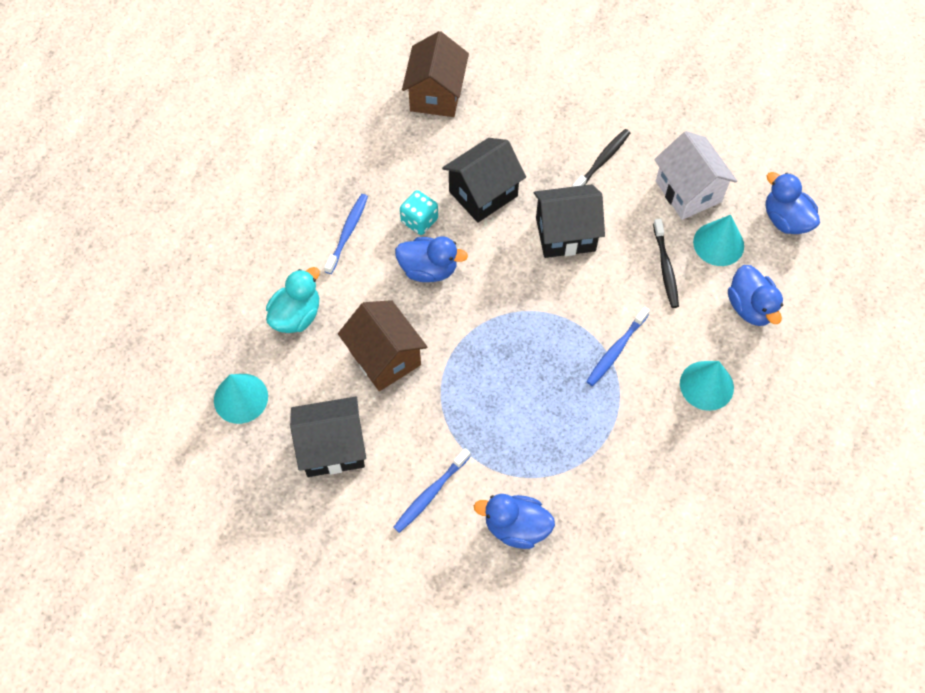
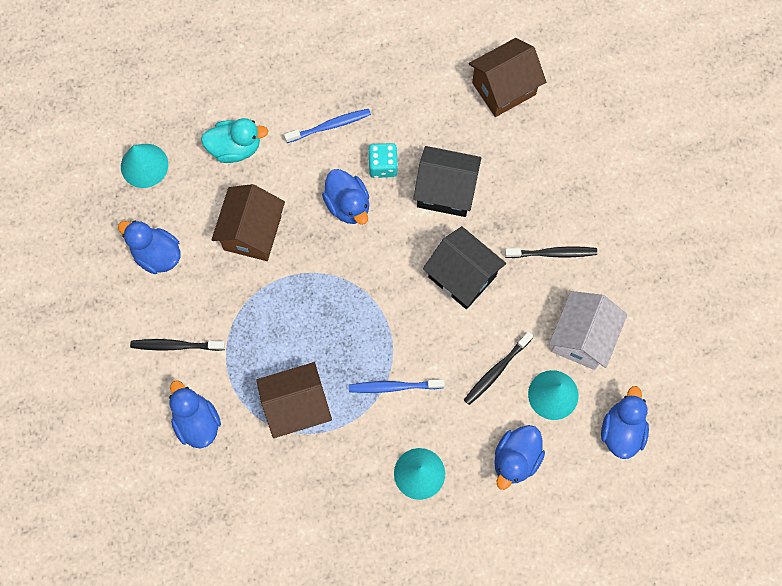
camera: 50 degrees right, 10 degrees up
(332, 448) = (157, 254): black house -> blue duck
(431, 493) = (176, 345): blue toothbrush -> black toothbrush
(570, 436) = (297, 406): none -> brown house

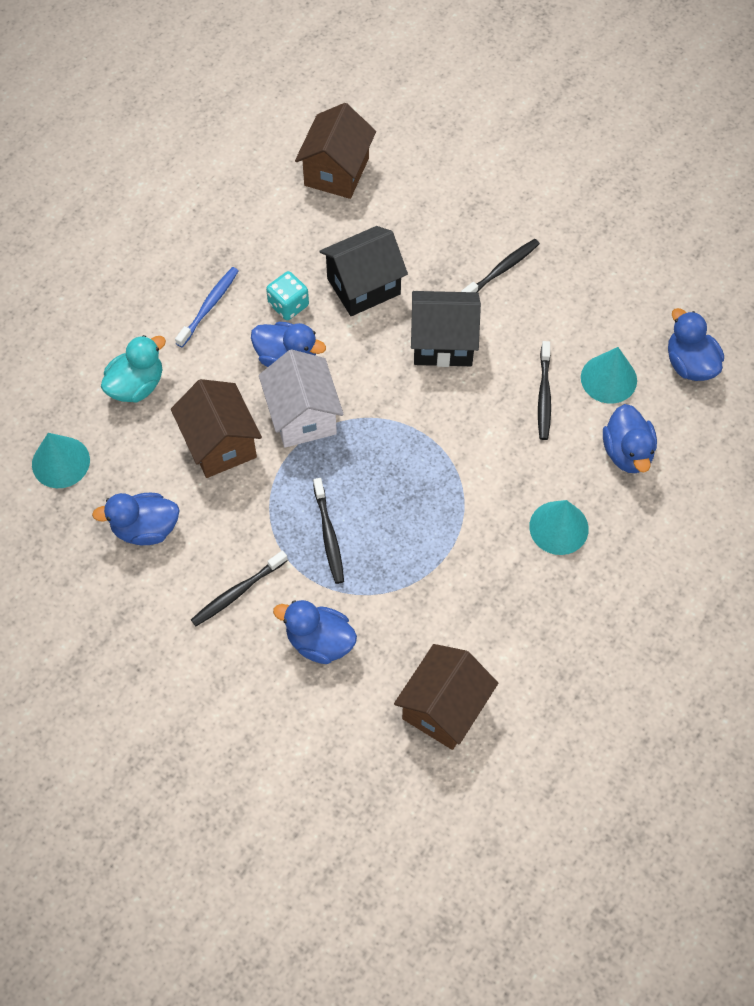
camera: 40 degrees left, 10 degrees down
(266, 353) = (328, 535): none -> black toothbrush
(297, 406) = (399, 557): brown house -> brown house (444, 708)
(394, 387) = (469, 474): blue toothbrush -> none
(582, 338) = (589, 317): white house -> white house (302, 416)

